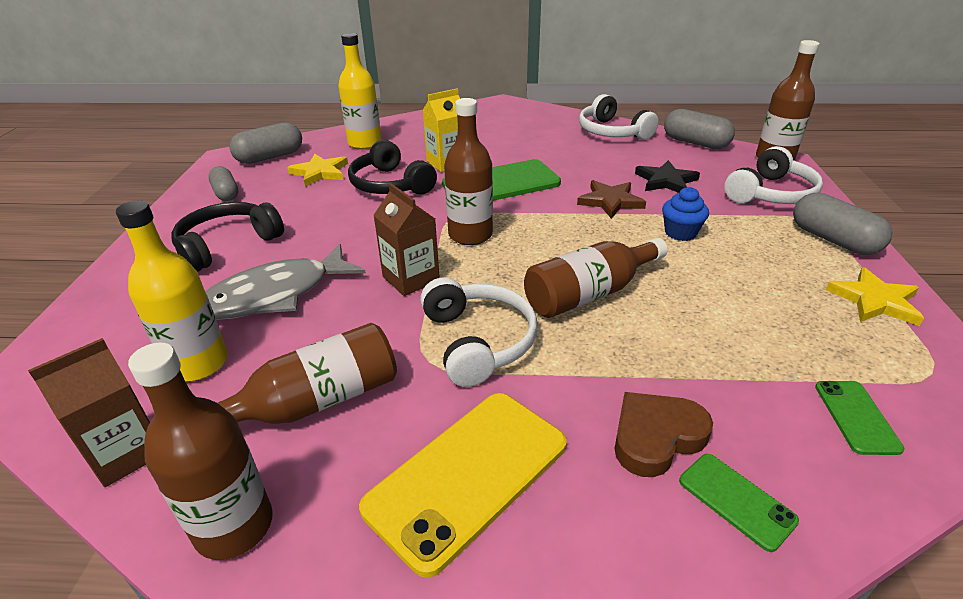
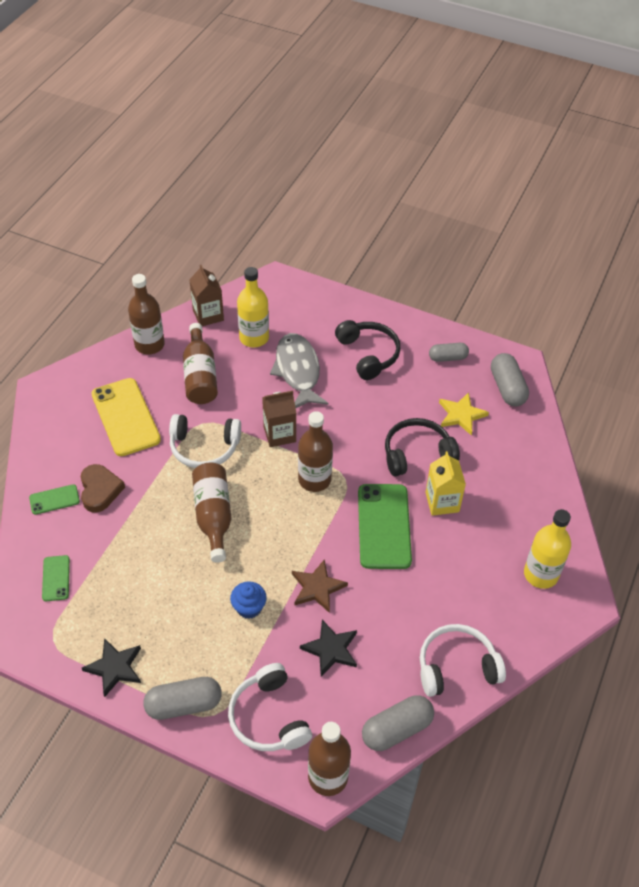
camera: 110 degrees right, 15 degrees up
(365, 143) = (512, 455): yellow bottle -> yellow bottle (541, 574)
(856, 417) = (56, 578): green phone -> green phone turned 60 degrees clockwise
(875, 301) = (114, 668): yellow star -> black star

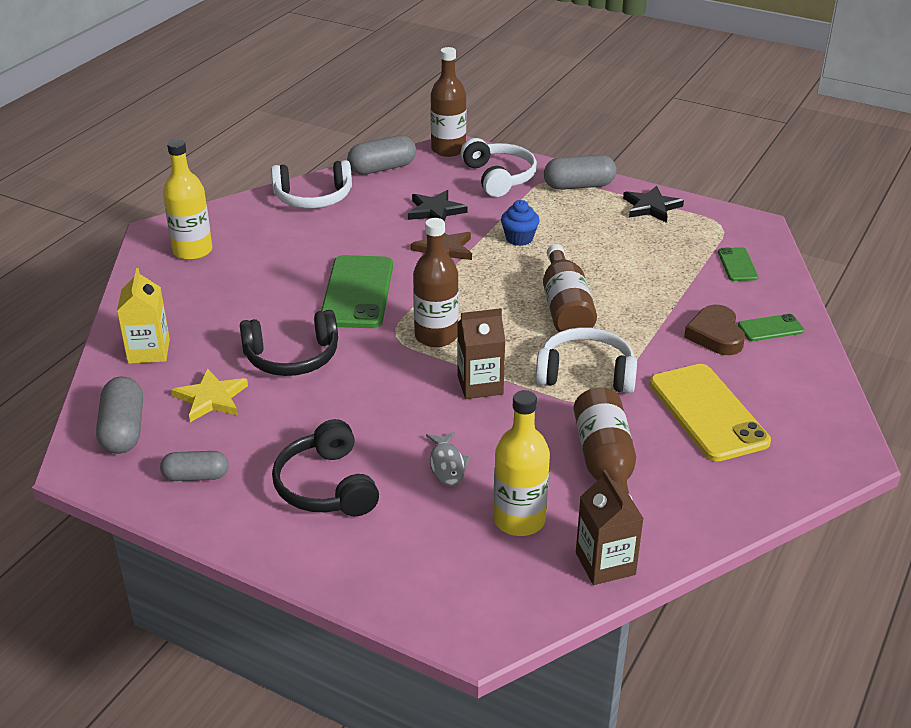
camera: 175 degrees left, 15 degrees down
(149, 345) = (700, 515): brown bottle -> none
(298, 371) = (447, 465): grey fish -> grey fish, size x0.50
(442, 502) = (278, 310): yellow carton -> yellow carton (149, 351)

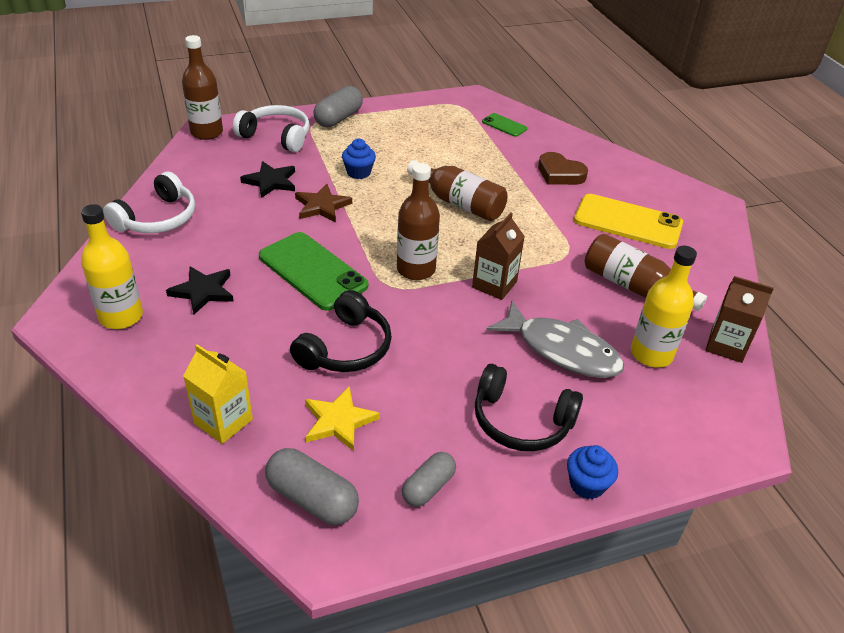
camera: 50 degrees left, 5 degrees up
(297, 558) = (587, 485): none -> blue cupcake
(382, 168) = (178, 169): grey capsule -> none
(447, 465) = (562, 350): grey fish -> grey fish, size x1.98
(586, 373) = (537, 238): white headphones -> none
(651, 207) = (403, 112): black star -> black star (203, 291)
(770, 328) = (577, 154): green phone -> none

